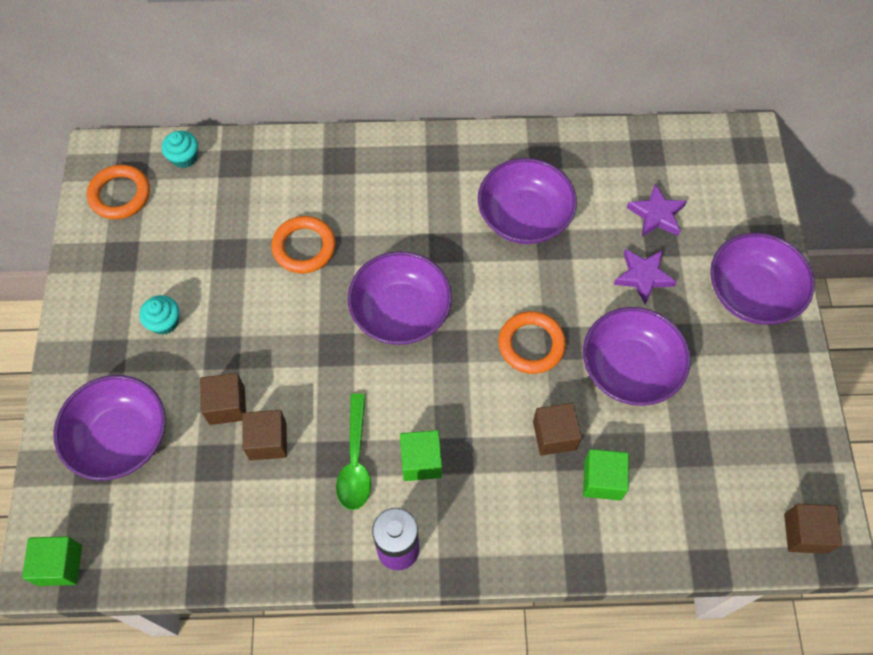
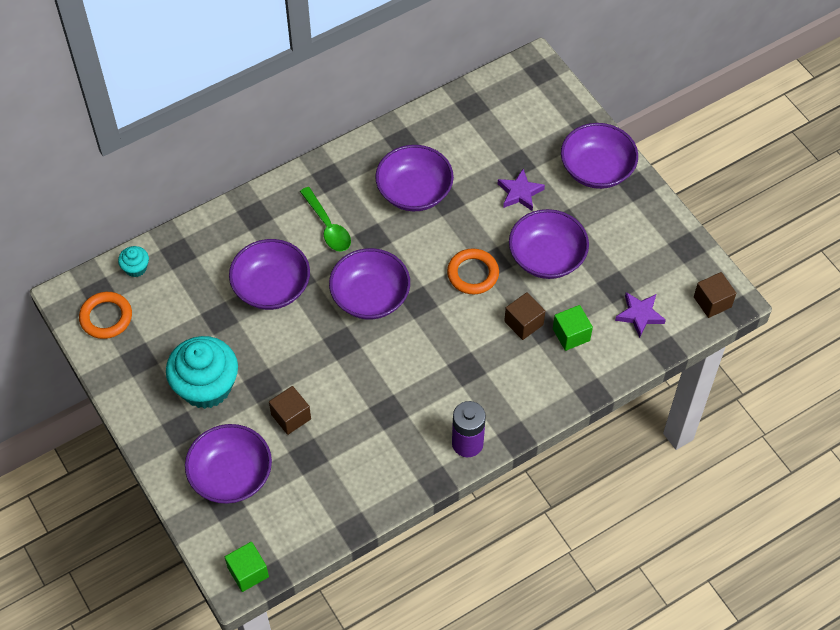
camera: 30 degrees left, 5 degrees down
(164, 322) = (206, 386): turquoise cupcake -> turquoise cupcake, size x2.23
(268, 441) = (335, 424): brown cube -> none
(304, 247) = (271, 287): orange ring -> purple bowl
(355, 460) = (403, 405): green spoon -> green spoon (327, 226)
(421, 461) = (447, 383): green cube -> none
(656, 215) = (504, 147): purple star -> purple star (639, 315)

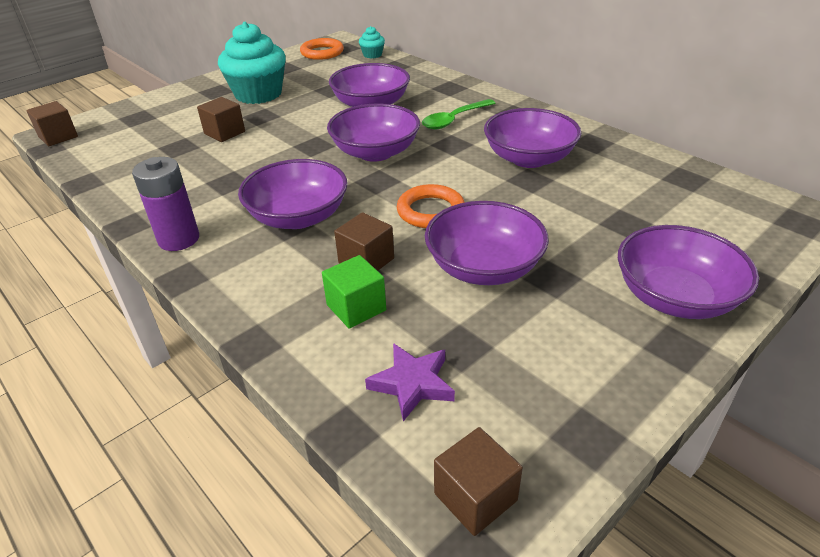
camera: 80 degrees right, 20 degrees down
(231, 475) = (164, 116): purple bowl -> purple bowl (298, 217)
(248, 572) = (58, 137): green cube -> brown cube
(520, 193) = (578, 230): purple star -> none

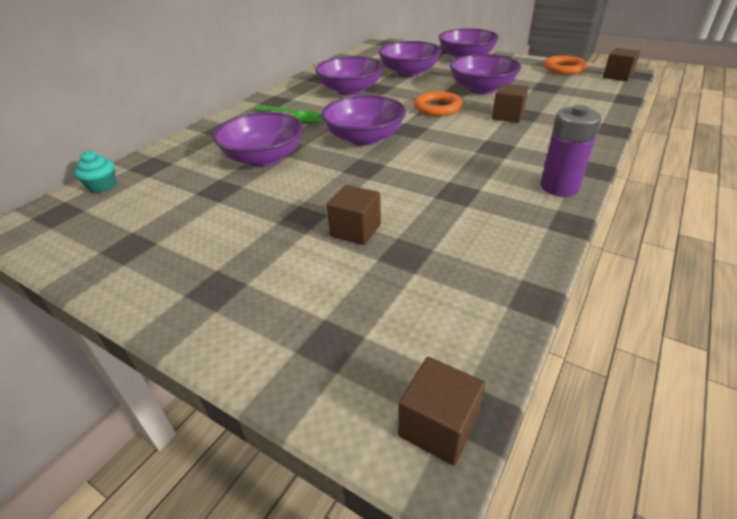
camera: 105 degrees left, 0 degrees up
(258, 94) = (231, 241): turquoise cupcake -> none
(298, 217) = (482, 147): purple bowl -> purple bowl (409, 72)
(322, 52) = (71, 228): orange ring -> orange ring (564, 69)
(356, 308) = (550, 111): green cube -> none
(412, 384) = (582, 92): purple star -> none

